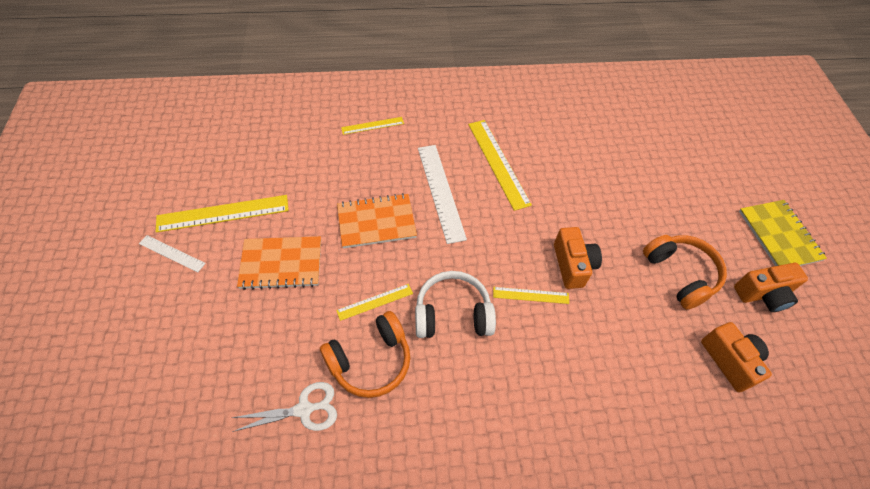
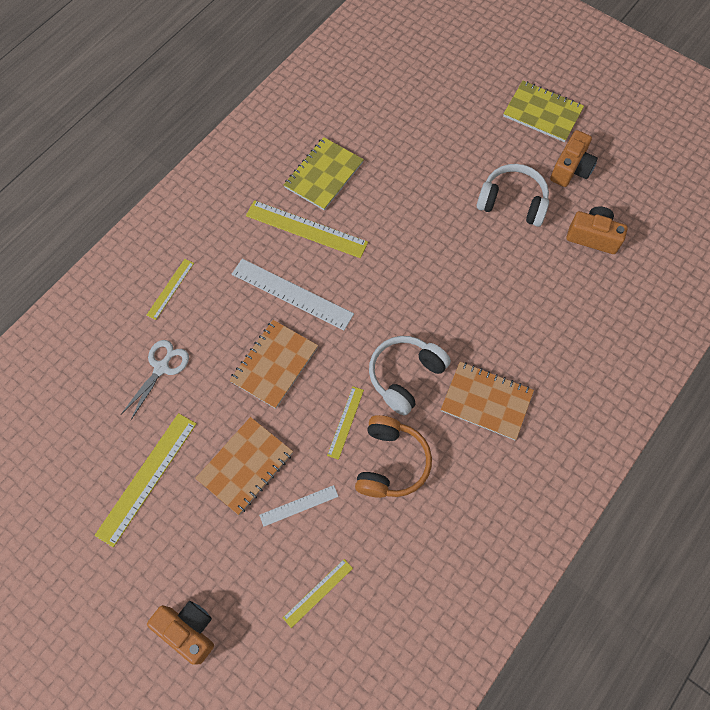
camera: 45 degrees left, 10 degrees up
(172, 253) = (150, 547): white ruler -> white ruler (299, 505)
(304, 409) = (388, 537): white scissors -> white scissors (162, 368)
(492, 393) = (486, 401): none -> orange notebook
(531, 295) = (439, 311): yellow ruler -> yellow ruler (318, 592)
(549, 142) = (324, 175): none -> yellow notebook
(573, 265) = (442, 262): orange camera -> orange camera (188, 630)
(680, 274) = (512, 202): orange headphones -> white headphones

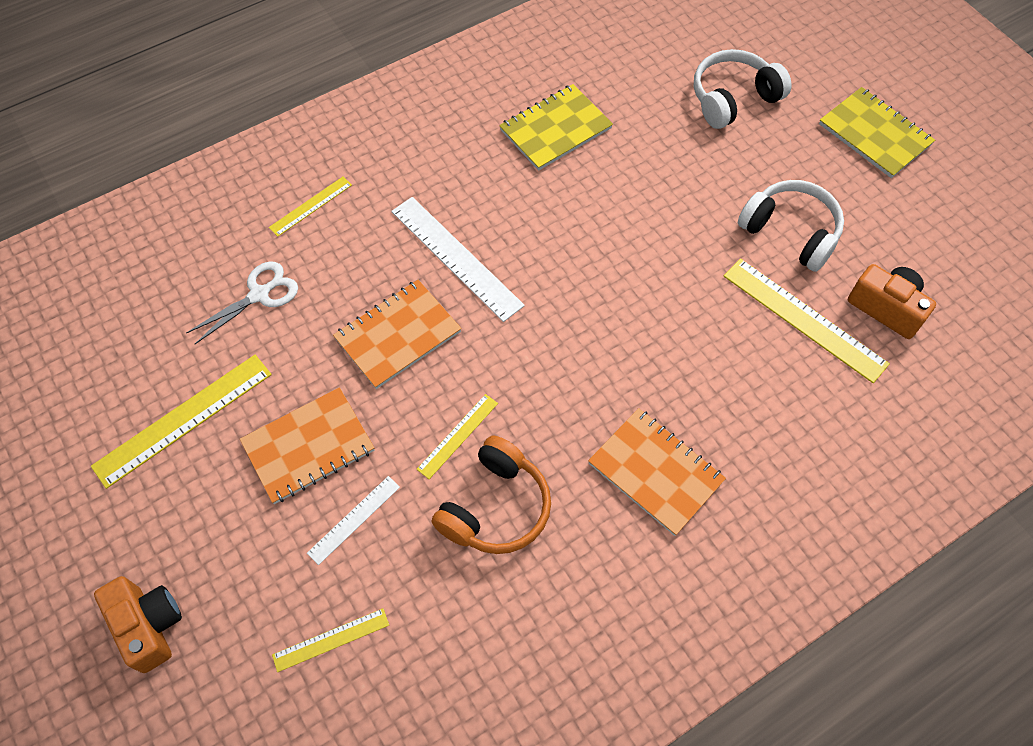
camera: 20 degrees right, 5 degrees down
(299, 505) = (354, 519): white ruler -> white ruler turned 45 degrees counterclockwise
(306, 229) = (507, 186): yellow ruler -> yellow ruler (804, 319)
(405, 376) = (559, 404): white headphones -> white headphones (733, 98)
(571, 169) = (888, 214): orange camera -> none

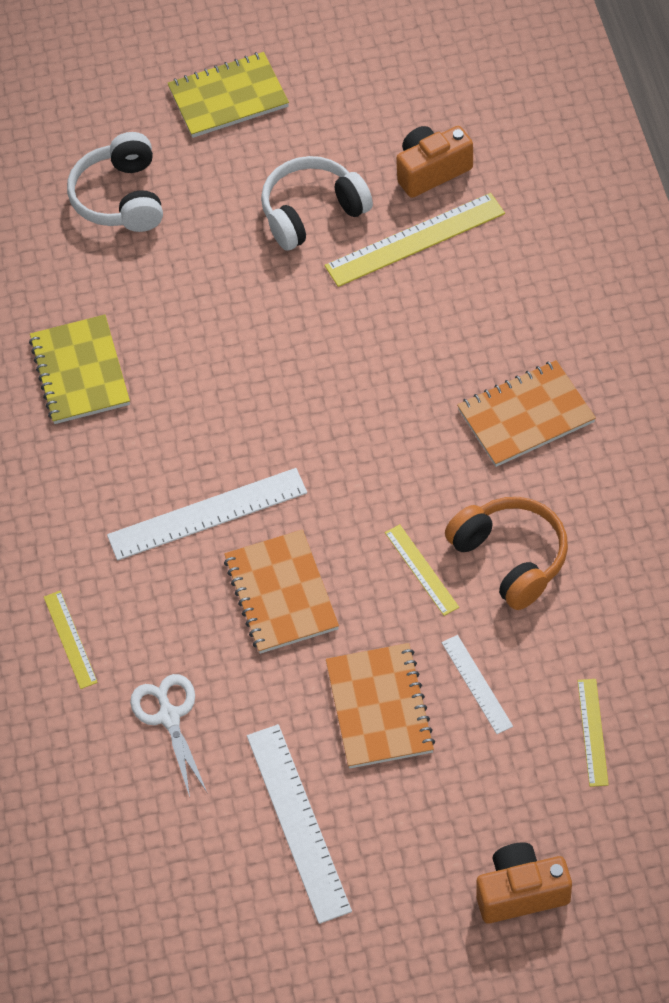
camera: 65 degrees left, 5 degrees down
(183, 419) = (298, 822): yellow ruler -> white ruler

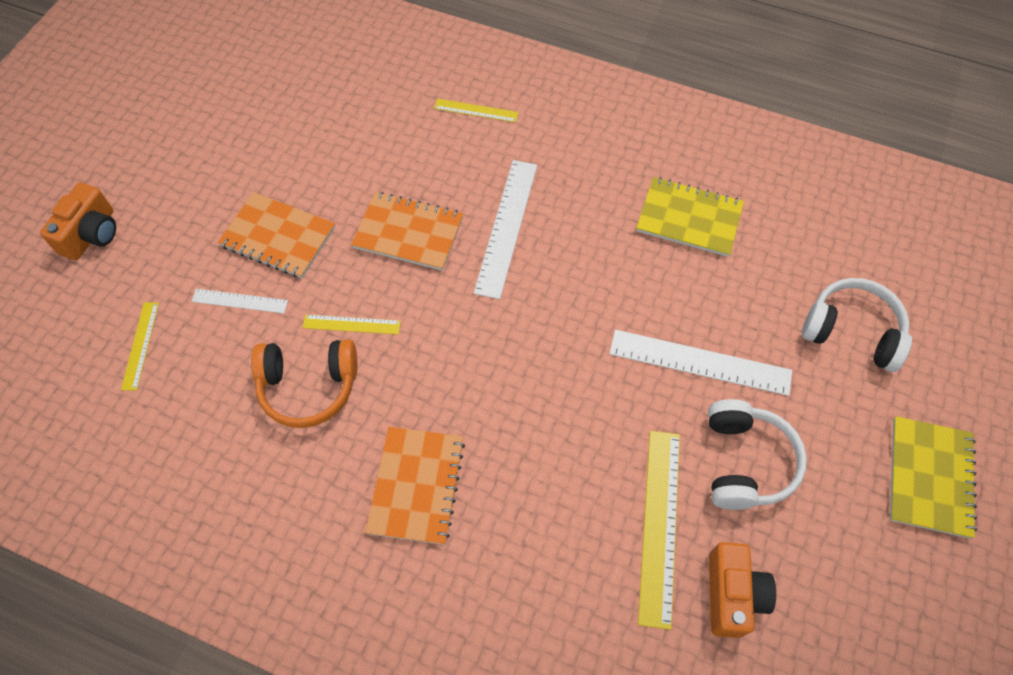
camera: 120 degrees right, 5 degrees up
(169, 716) = (378, 130): white scissors -> none
(298, 822) = (250, 153): white ruler -> white ruler (700, 362)
(592, 732) = (140, 345): yellow ruler -> yellow ruler turned 60 degrees clockwise

